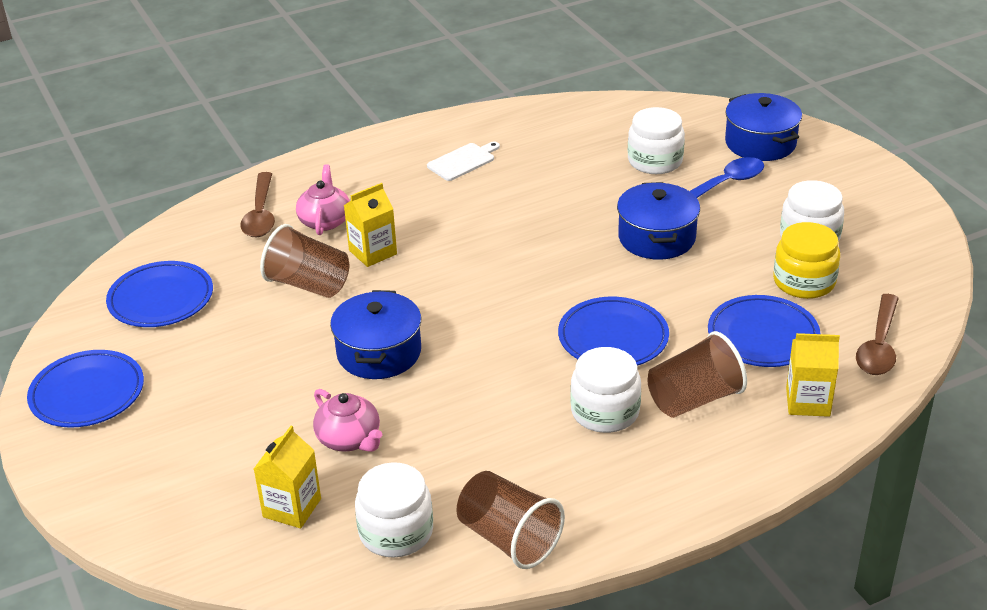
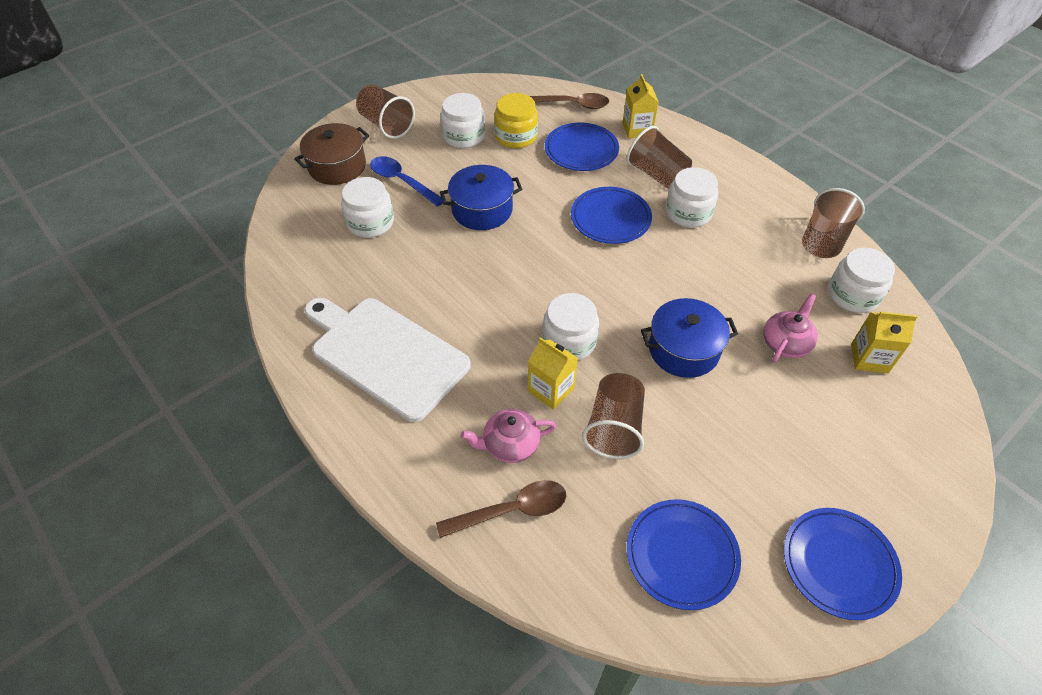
camera: 105 degrees left, 15 degrees up
(428, 273) = (569, 341): none -> white jar
(463, 161) = (385, 354): white cutting board -> white cutting board, size x2.34
(760, 143) = (337, 166): blue pot -> brown pot
(840, 180) = (386, 125): none -> brown cup

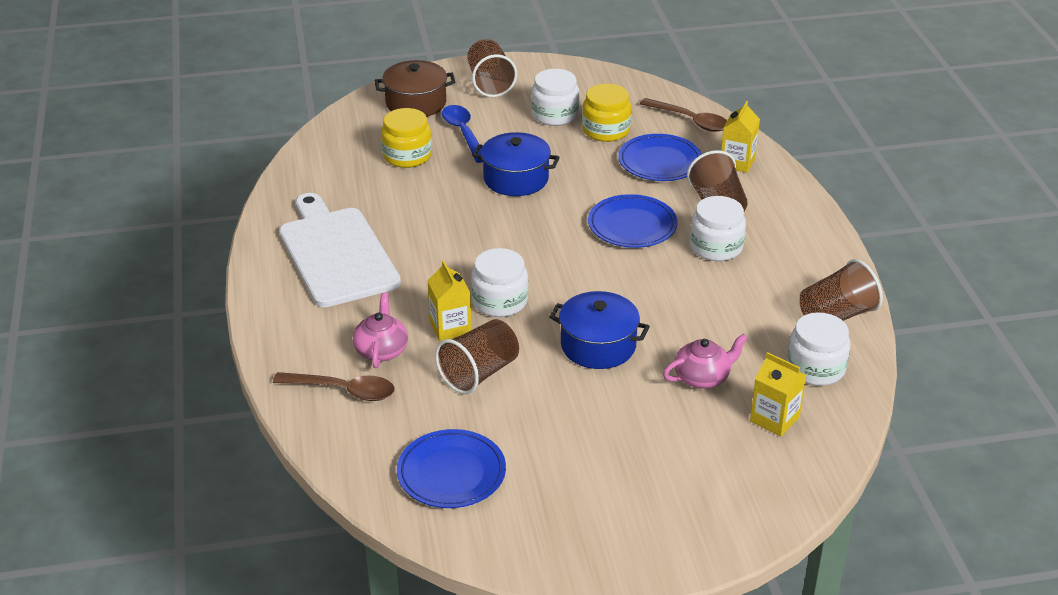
camera: 30 degrees right, 15 degrees down
(370, 222) = (407, 156): white jar -> yellow jar
(510, 444) = (381, 350): pink teapot -> pink teapot turned 75 degrees clockwise
(839, 564) = (579, 535): blue plate -> none

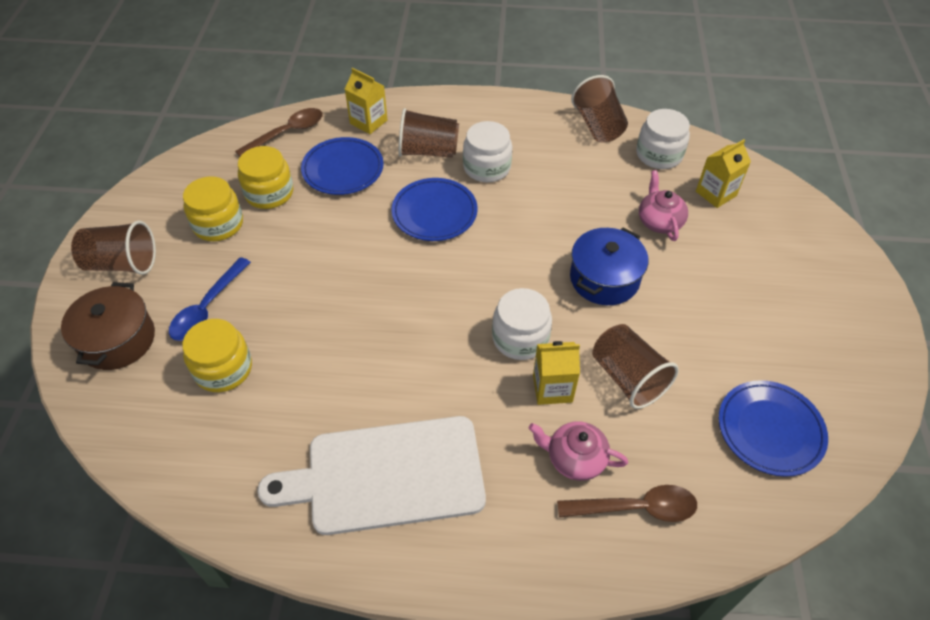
camera: 75 degrees left, 15 degrees up
(343, 390) = (635, 508): brown spoon -> brown spoon turned 60 degrees clockwise
(463, 133) = (208, 307): blue spoon -> blue spoon turned 60 degrees counterclockwise
(516, 179) = (318, 280): blue pot -> none
(555, 115) = (218, 224): white jar -> yellow jar

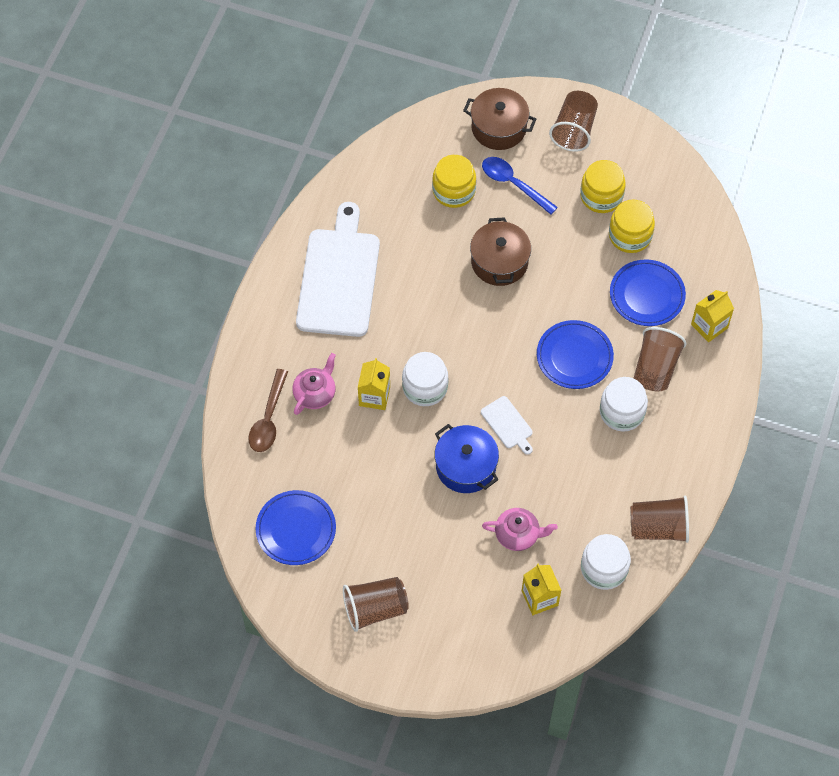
camera: 105 degrees right, 10 degrees up
(287, 133) = (707, 257): brown spoon -> none
(325, 300) = (499, 262): none -> brown pot
(537, 252) = (508, 424): none -> white cutting board
(628, 378) = (367, 450): brown cup -> brown cup (375, 609)

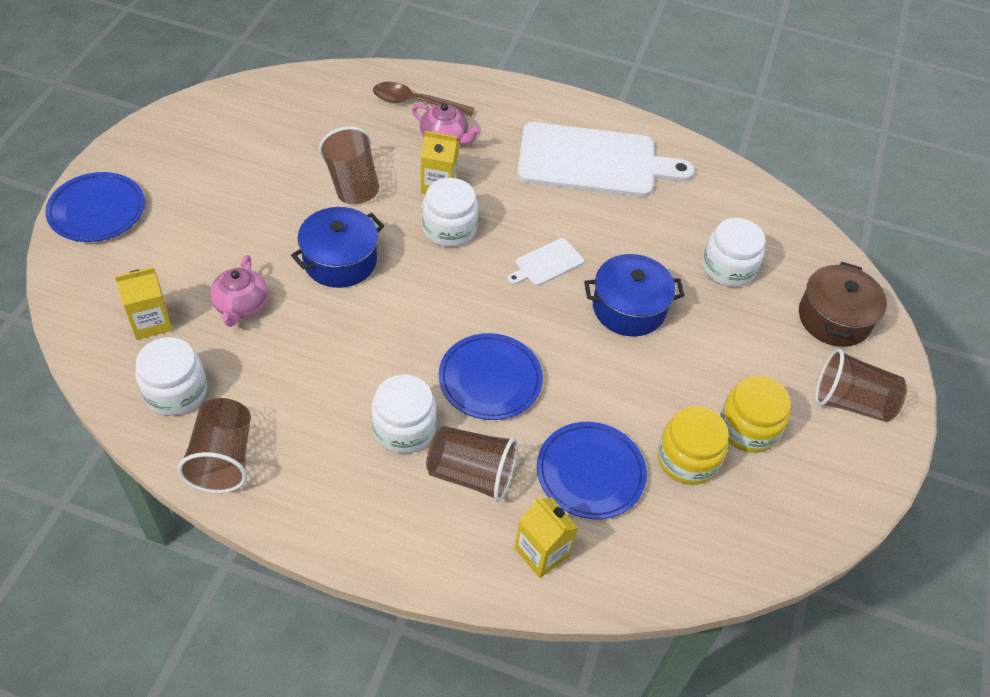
camera: 85 degrees right, 10 degrees down
(296, 529) = (282, 119): blue plate -> blue plate (97, 211)
(375, 609) = (174, 176): brown cup -> brown cup (352, 184)
(454, 191) = (728, 268): yellow jar -> white jar
(499, 262) = (628, 308): brown pot -> blue pot
(508, 424) = (394, 304): white cutting board -> white cutting board (546, 263)
(513, 184) = (749, 329): blue spoon -> none

